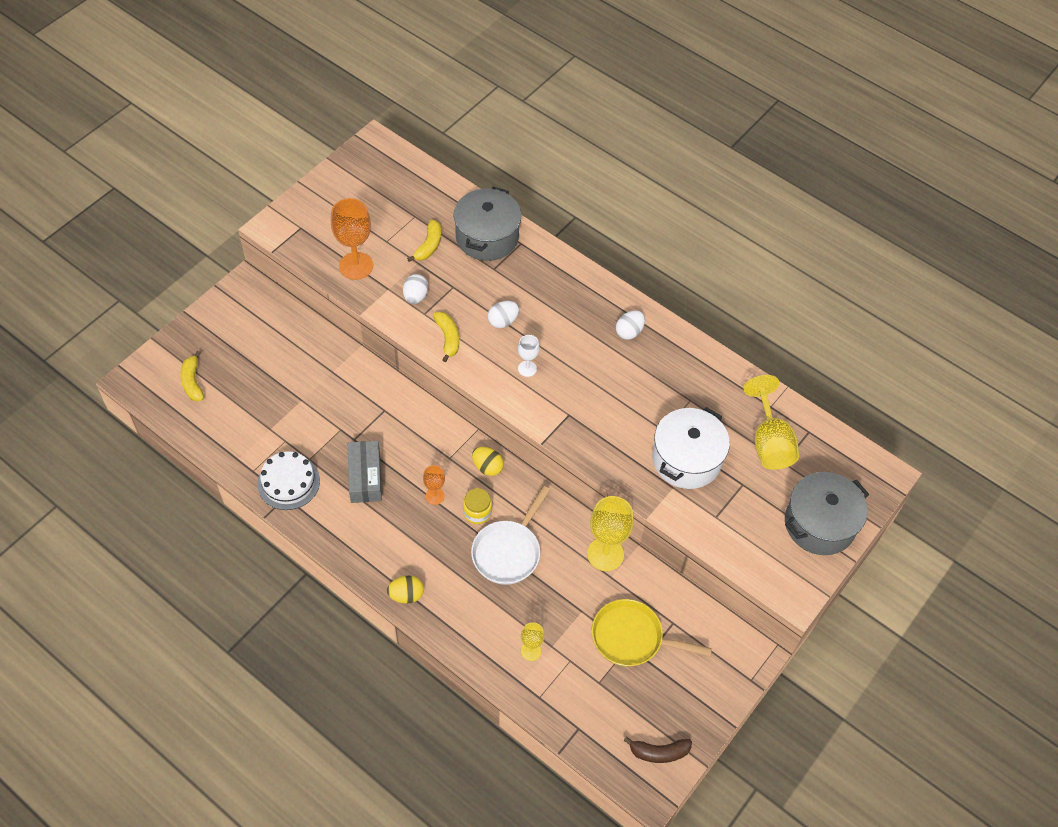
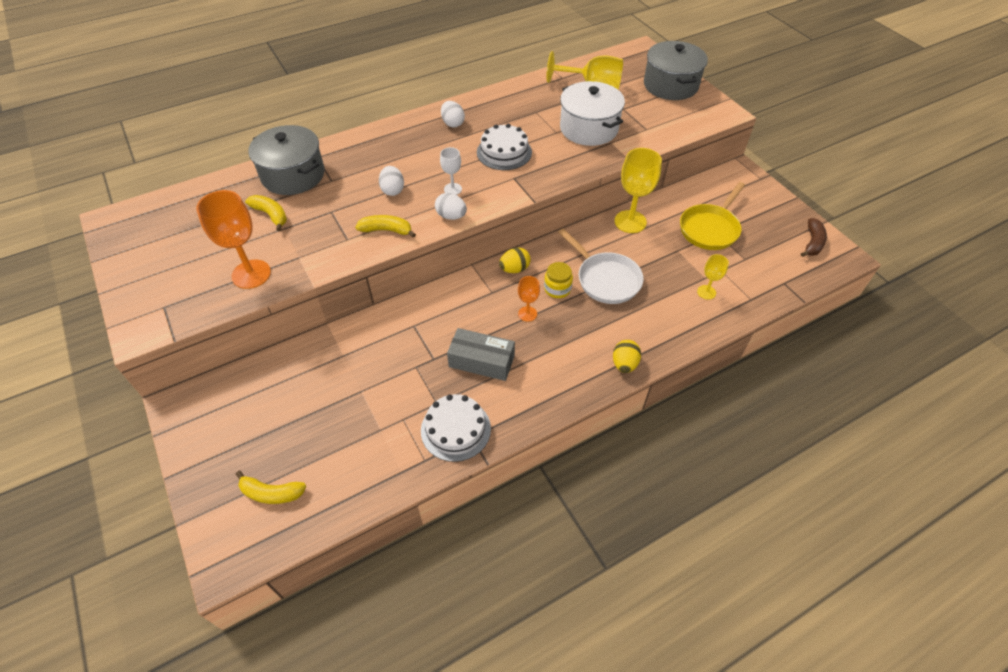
camera: 65 degrees left, 5 degrees down
(415, 297) = (323, 240): white egg -> white egg (451, 216)
(605, 393) = (504, 152): none -> white cake

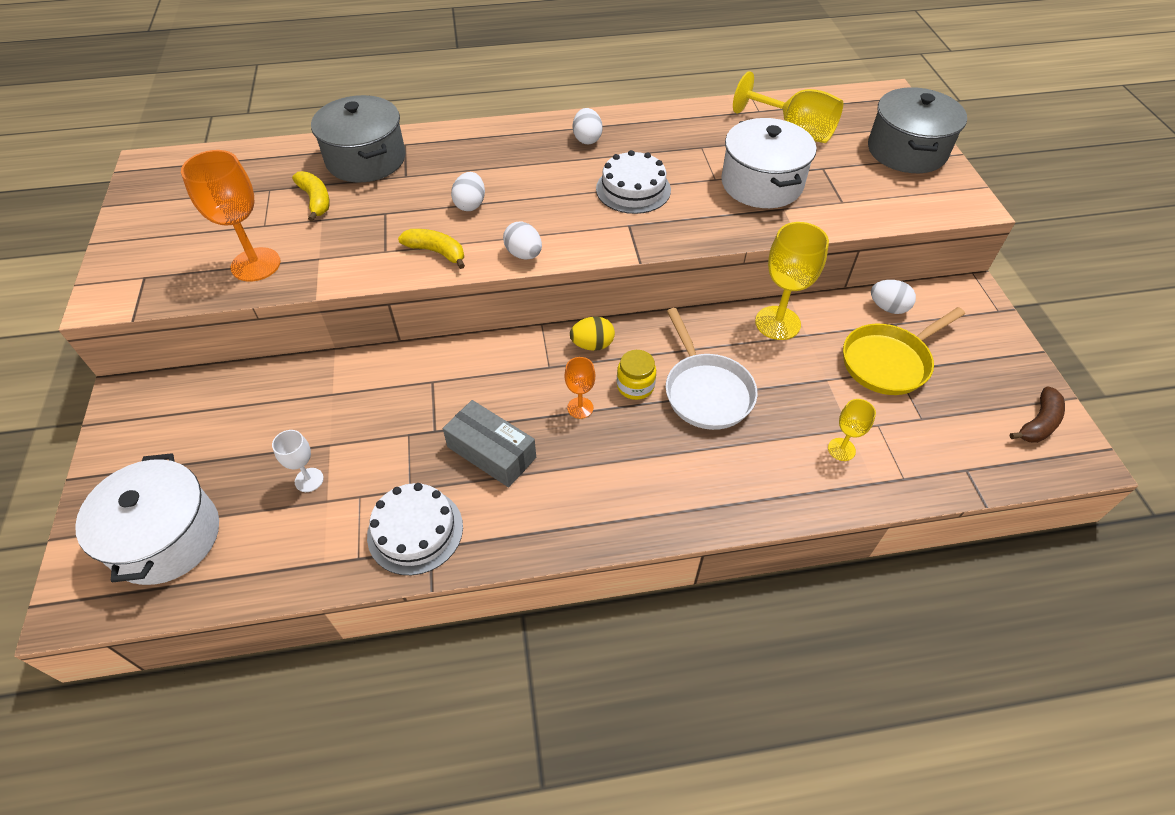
camera: 20 degrees right, 0 degrees up
(272, 493) = (166, 537): yellow banana -> white pot
(452, 189) = (543, 221): white goblet -> white goblet (309, 480)
(624, 364) = (676, 515): yellow egg -> none
(694, 193) = (888, 308): none -> white egg

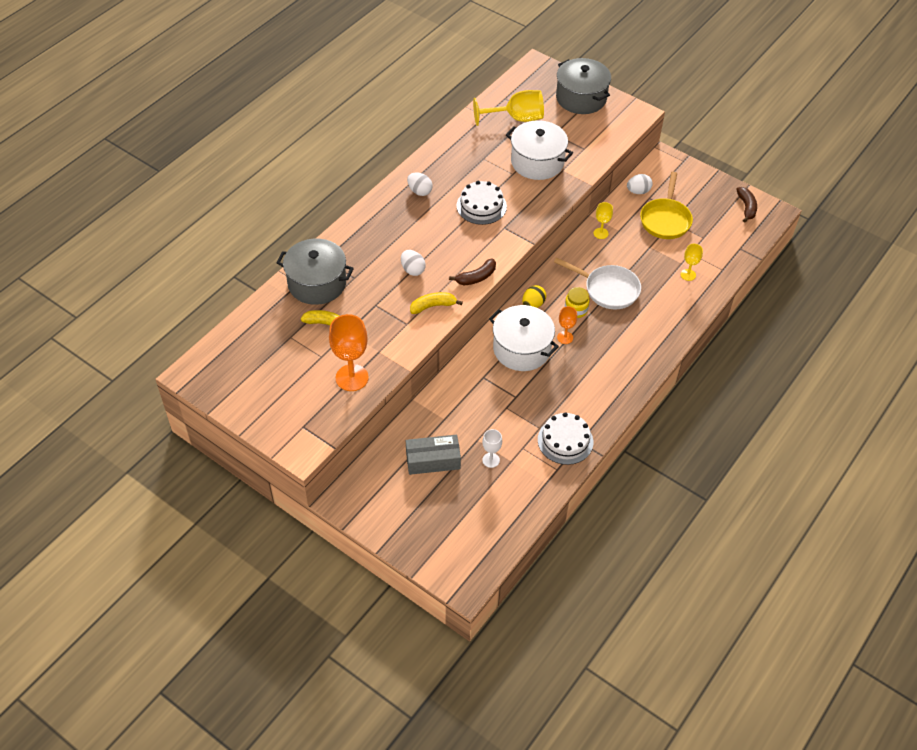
camera: 45 degrees left, 0 degrees up
(166, 537) = (464, 531): white pot -> white pot (522, 349)
(491, 452) = (553, 386): grey box -> grey box (433, 460)
(524, 254) = (476, 277): white egg -> brown banana
(777, 323) = (601, 233): yellow goblet -> yellow goblet, size x0.53

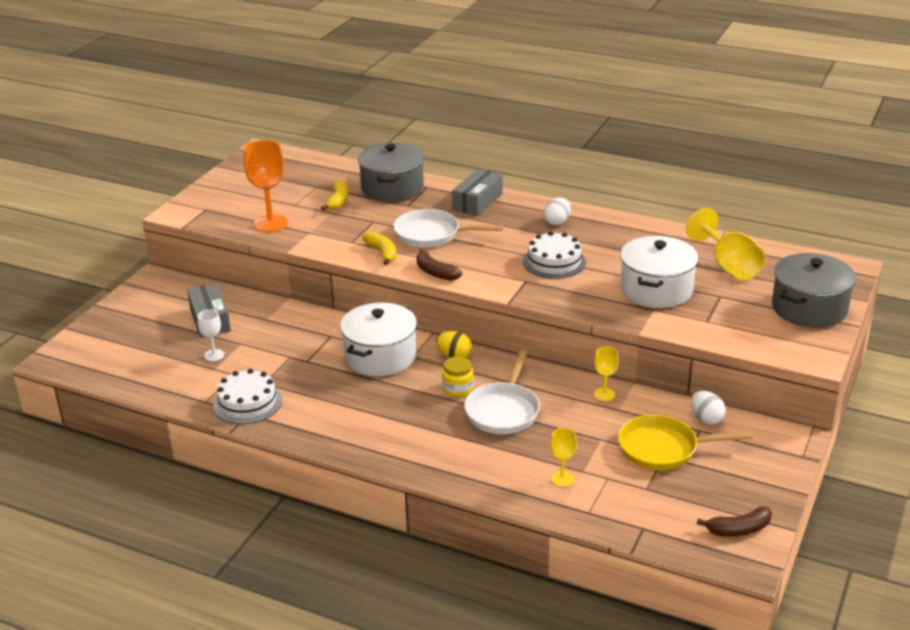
camera: 80 degrees right, 20 degrees down
(366, 232) = (477, 201): none -> grey box
(413, 270) = (432, 234): white egg -> white pan
(565, 337) = (408, 385): orange goblet -> none

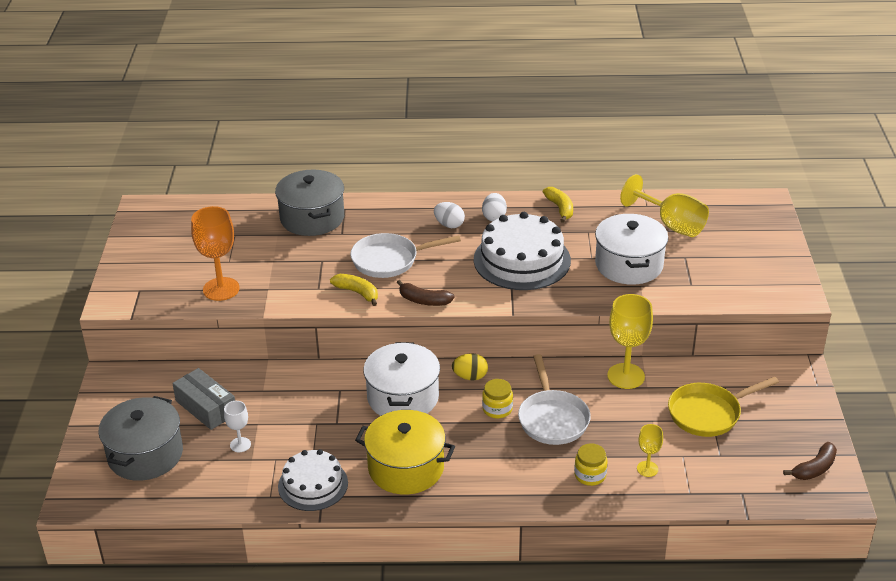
camera: 25 degrees left, 5 degrees up
(337, 412) = (406, 468): none -> yellow pot
(338, 201) = (269, 246): yellow banana -> yellow banana (560, 208)
(477, 201) = (405, 213): grey box -> none
(501, 468) = (590, 475): none -> yellow jar
(554, 262) = (522, 260): white cake -> white cake, size x1.59
(604, 394) = (626, 376): yellow goblet -> yellow goblet, size x1.88
(706, 419) = (723, 374): white egg -> white egg (449, 225)
(809, 308) = (762, 249): grey pot -> grey pot (145, 454)

